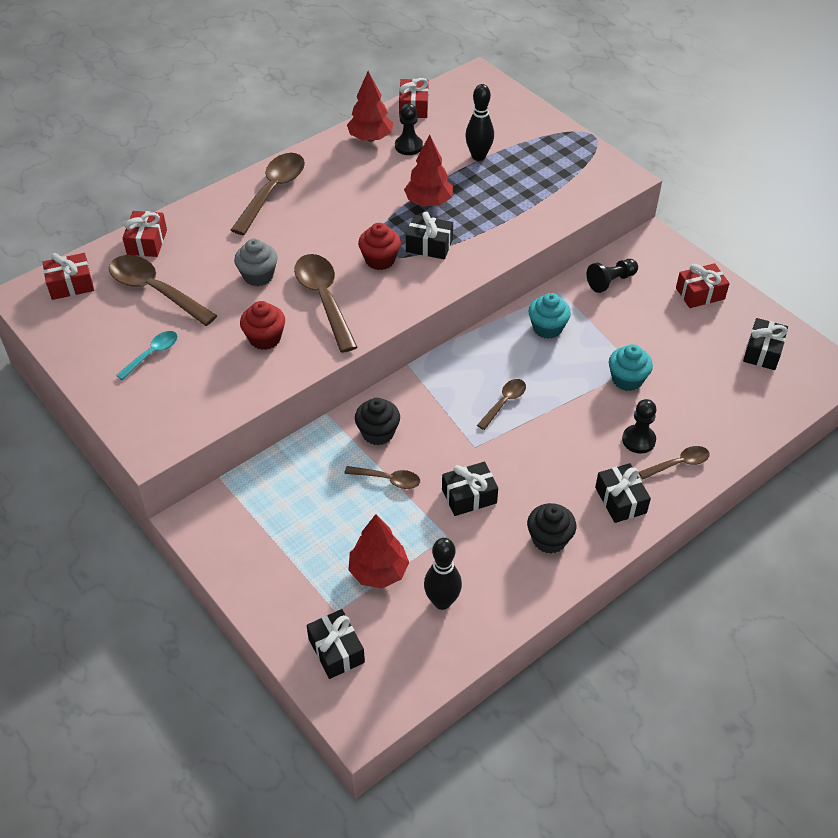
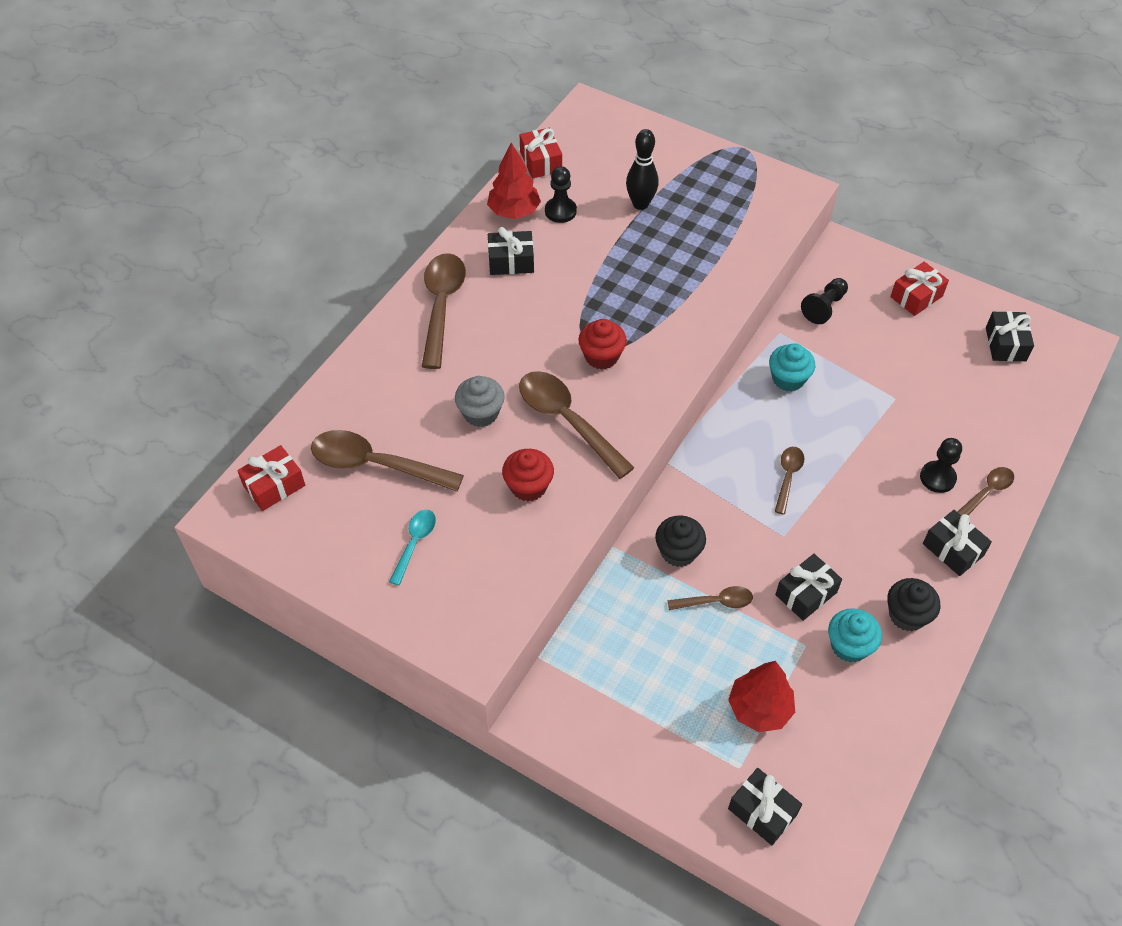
camera: 20 degrees left, 5 degrees up
(147, 242) = (333, 407): red gift -> none
(428, 202) = (617, 273): red tree -> none
(429, 245) = (644, 325): black gift -> black gift (511, 261)
(442, 601) = (838, 720): black bowling pin -> none
(627, 379) = (894, 414): turquoise cupcake -> turquoise cupcake (849, 645)

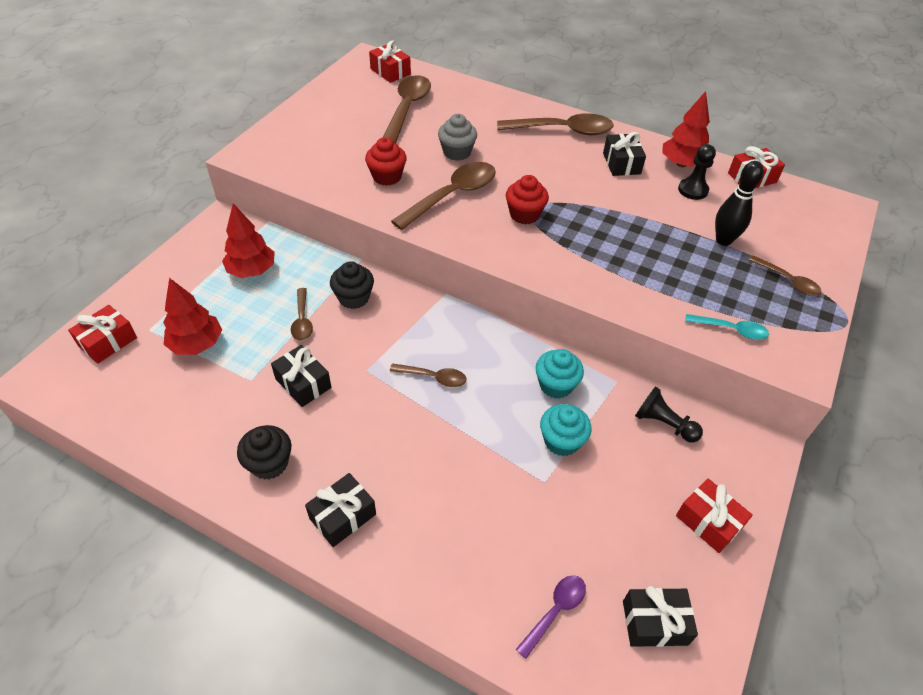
camera: 85 degrees right, 5 degrees down
(415, 543) = (340, 127): turquoise spoon -> turquoise spoon (731, 330)
(635, 665) = (252, 271): none -> red tree
(762, 811) = (108, 342): black gift -> red gift
(849, 645) = (244, 412): turquoise cupcake -> turquoise cupcake (561, 441)
(937, 478) = (437, 512): black pawn -> none
(987, 492) = (419, 564): brown spoon -> brown spoon (788, 281)
(1009, 403) = (555, 611): none -> purple spoon

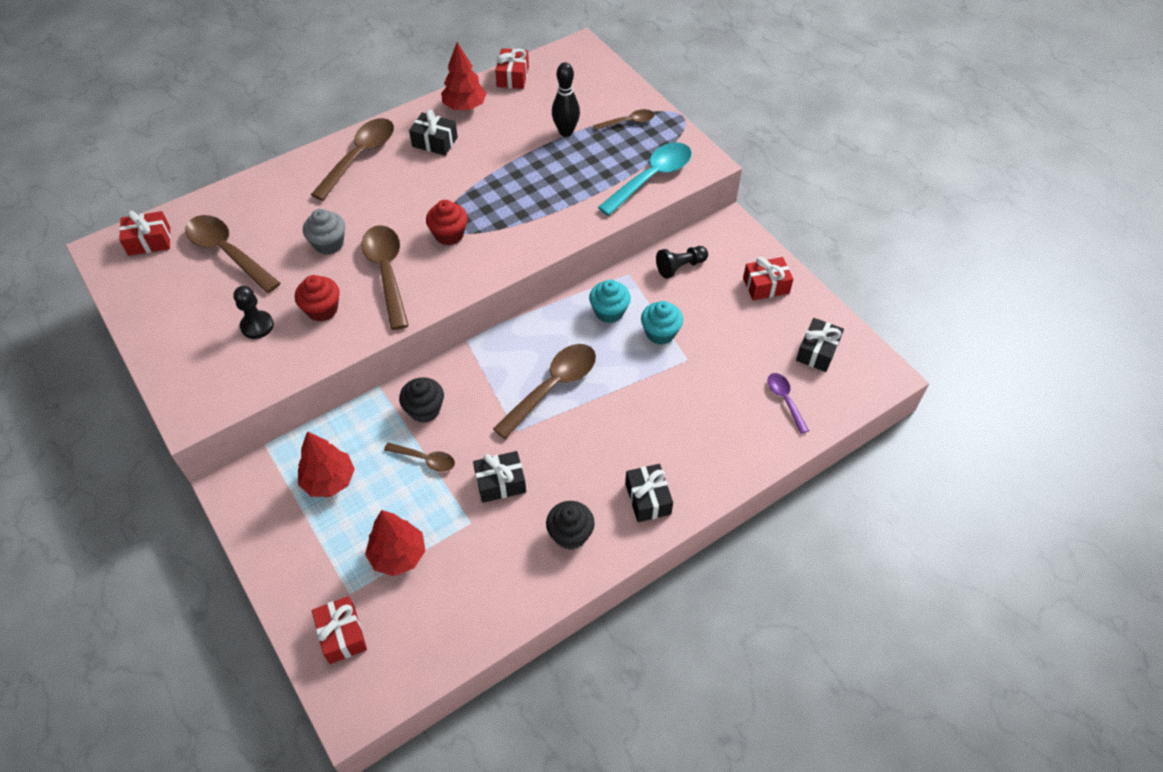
camera: 60 degrees left, 5 degrees up
(434, 377) = (553, 387): brown spoon -> brown spoon, size x1.87
(693, 190) = (500, 117): black pawn -> black pawn (257, 326)
(731, 330) = (651, 178): turquoise spoon -> turquoise spoon, size x1.87

